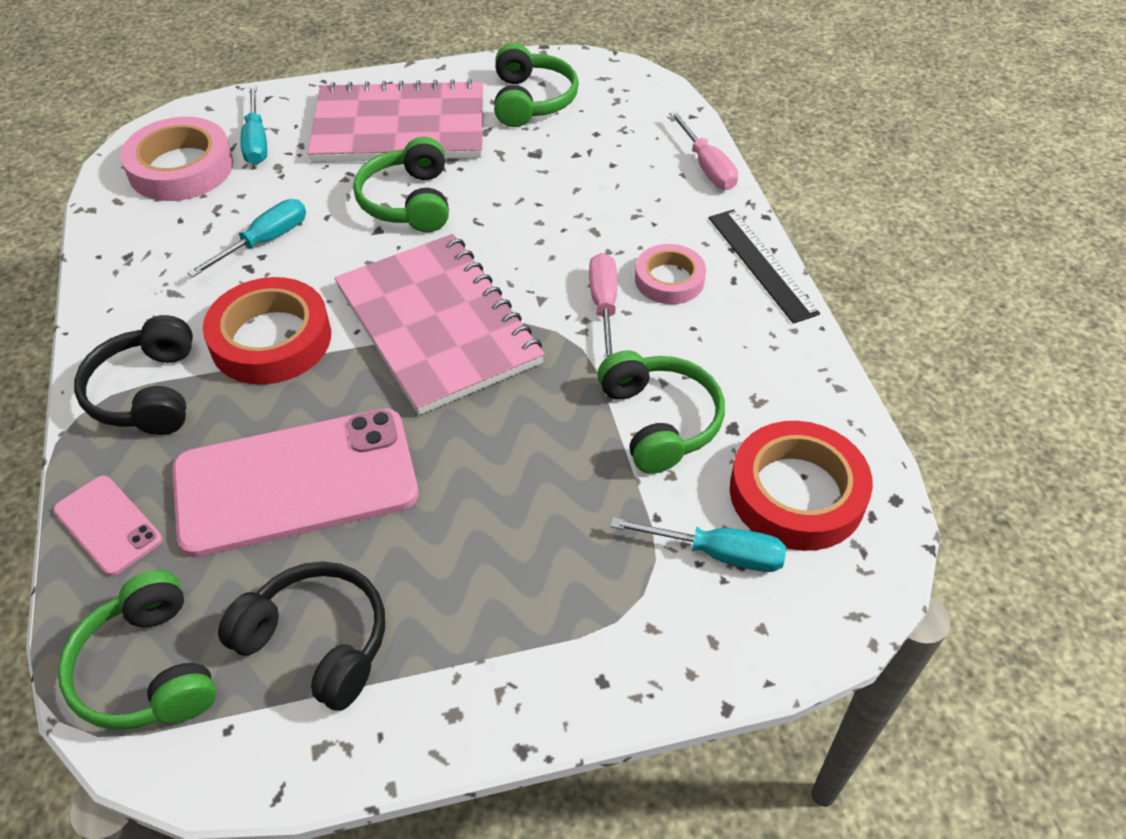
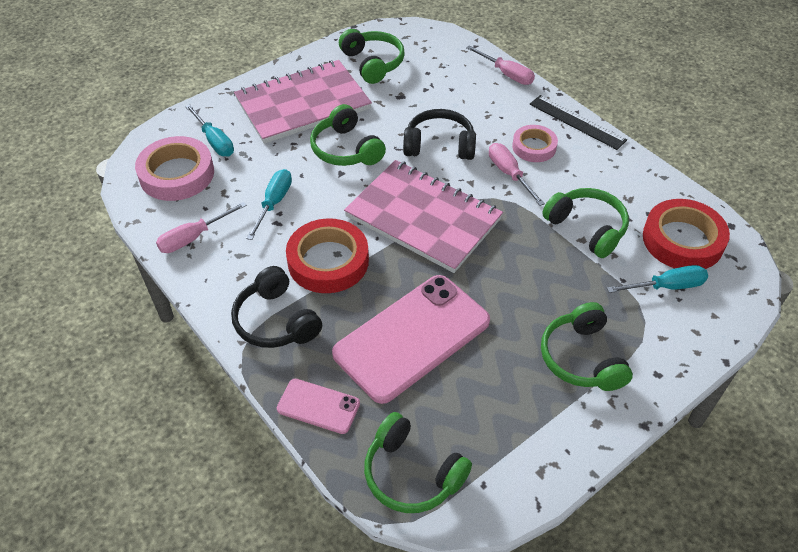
camera: 25 degrees left, 0 degrees up
(137, 252) = (193, 237): none -> pink screwdriver
(317, 642) = (495, 418): black headphones -> black headphones (439, 145)
(506, 608) = (582, 358): none -> green headphones

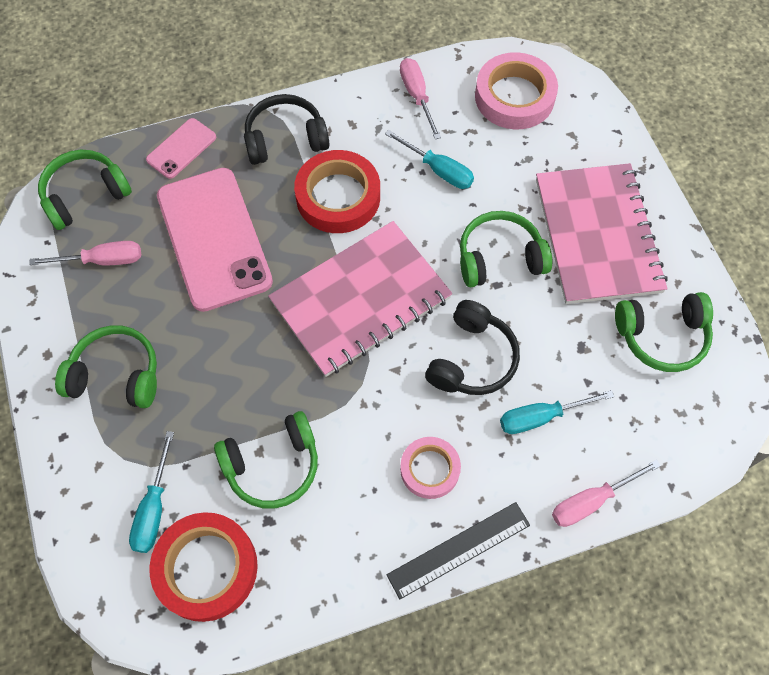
camera: 110 degrees right, 15 degrees up
(214, 141) = (557, 137): turquoise screwdriver -> turquoise screwdriver (541, 417)
(509, 174) = (392, 418): pink screwdriver -> pink screwdriver (102, 260)

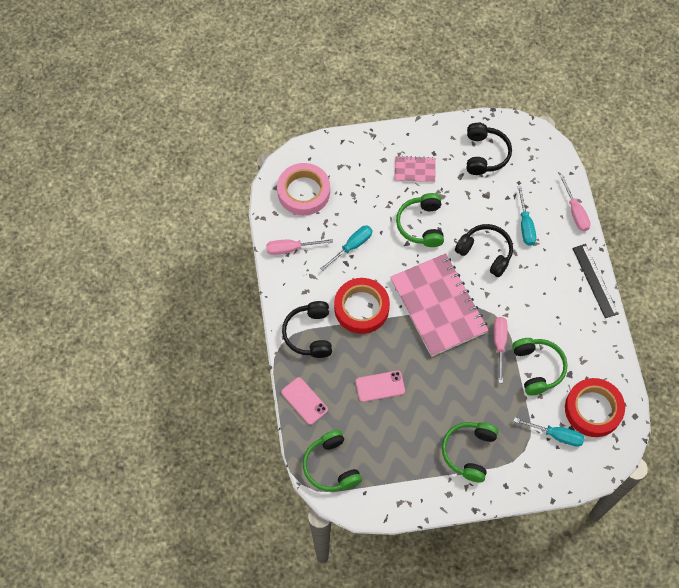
camera: 80 degrees left, 0 degrees up
(102, 260) = (385, 457): pink screwdriver -> pink screwdriver (499, 344)
(214, 238) = (380, 386): pink phone -> pink phone, size x0.48
(429, 469) = (549, 287): pink tape -> none
(597, 235) = (415, 170): pink notebook -> pink notebook, size x0.46
(662, 336) = (485, 154): green headphones -> black headphones

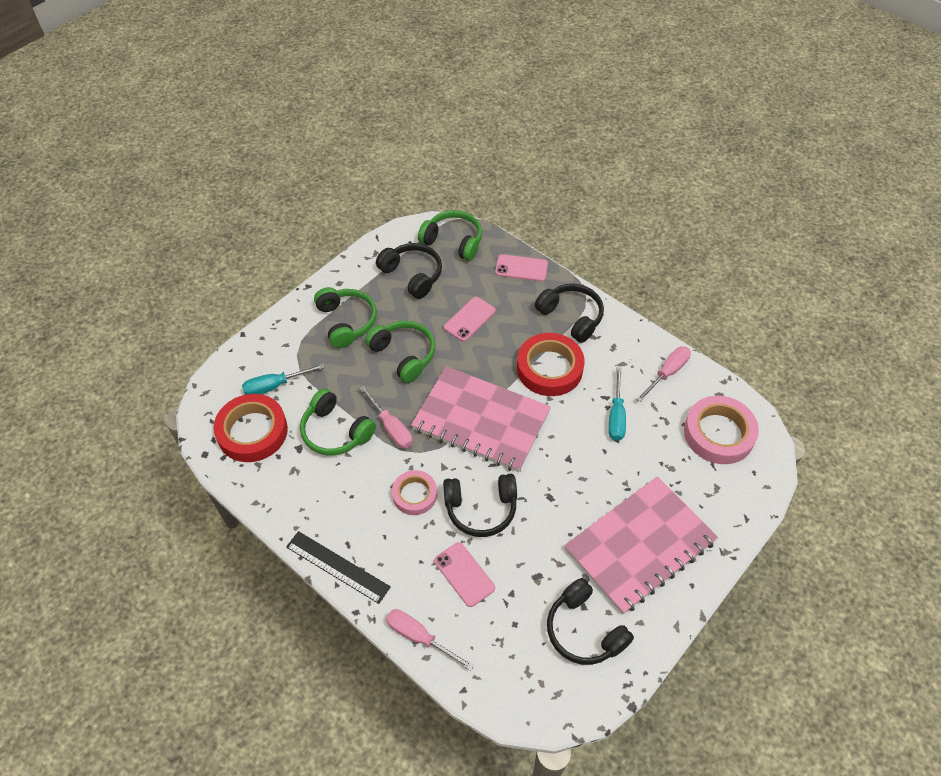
camera: 140 degrees right, 10 degrees down
(388, 458) = (412, 275): none -> black headphones
(415, 170) = (639, 545): pink notebook -> pink notebook, size x2.19
(421, 225) = (572, 488): green headphones -> green headphones (403, 355)
(518, 289) = (414, 495): none -> pink tape
(525, 225) = (464, 574): turquoise screwdriver -> pink phone

